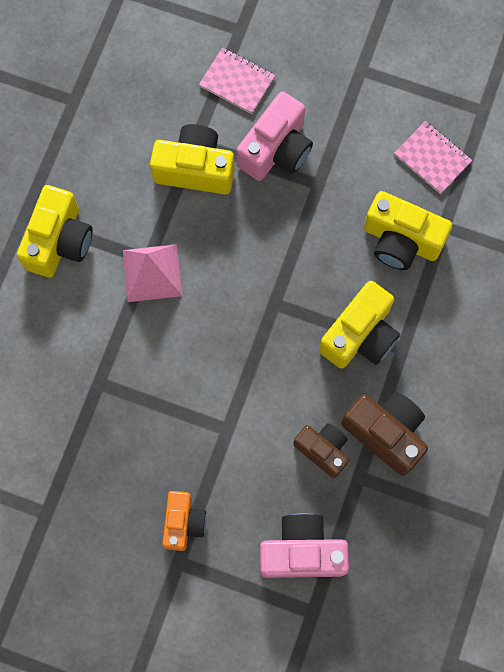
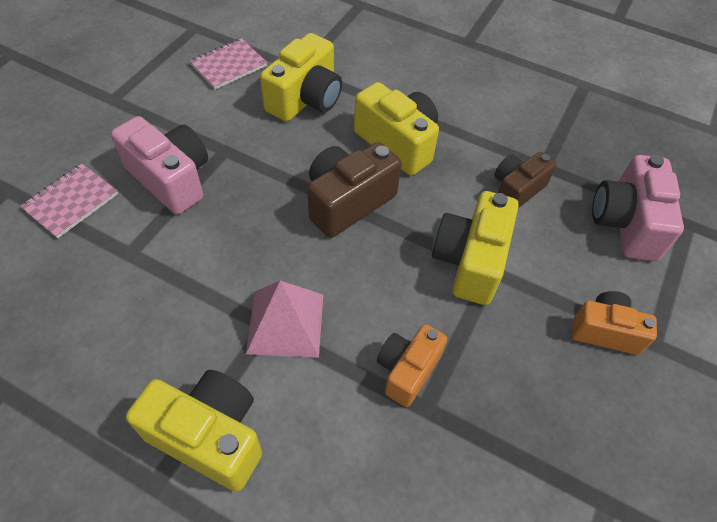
camera: 85 degrees left, 20 degrees down
(126, 368) = (407, 370): none -> orange camera
(195, 169) = (164, 258): yellow camera -> yellow camera (470, 261)
(386, 433) = (499, 140): brown camera -> brown camera (348, 202)

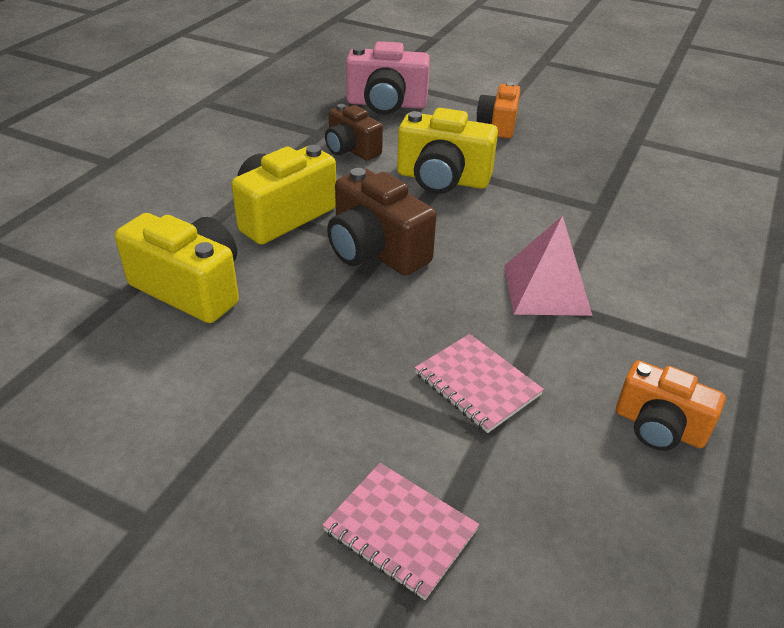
camera: 90 degrees left, 15 degrees down
(171, 179) = (345, 411): pink camera -> none
(209, 436) = (689, 333): yellow camera -> none
(229, 65) = (91, 373): pink notebook -> pink notebook (477, 384)
(407, 370) = (569, 216): orange camera -> orange camera (659, 427)

